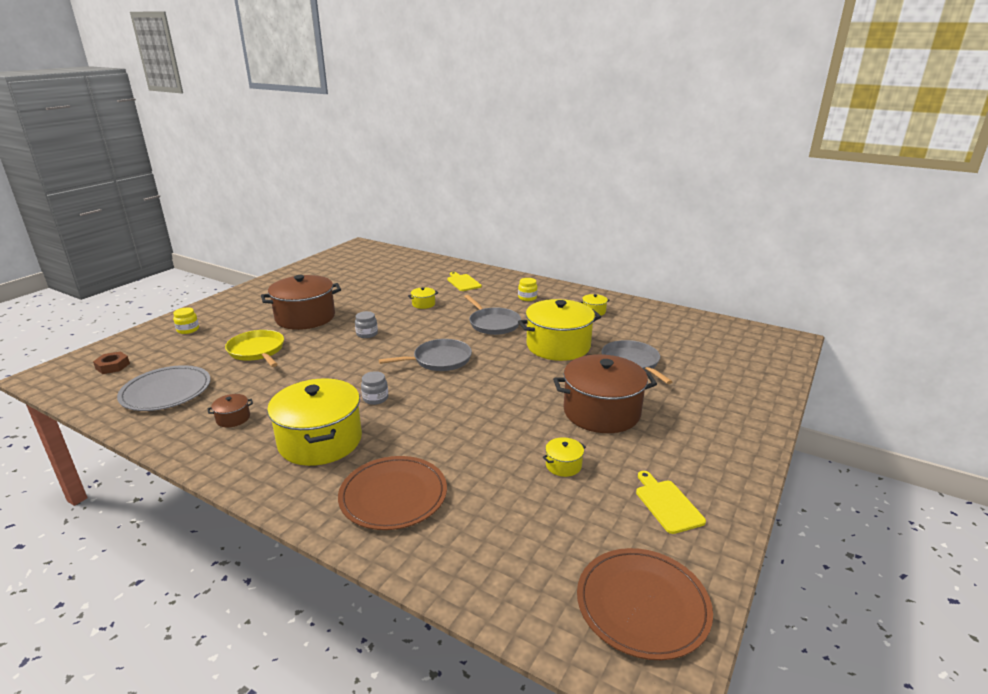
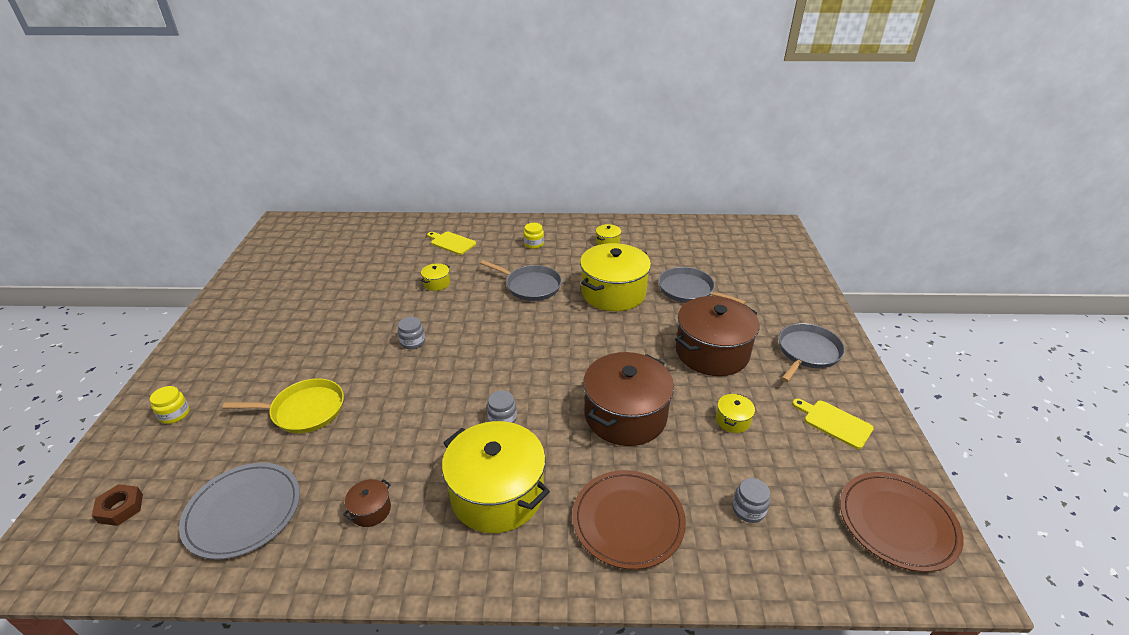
camera: 30 degrees left, 10 degrees up
(257, 351) = (304, 410): yellow pan -> yellow pan turned 150 degrees clockwise
(305, 317) = (317, 344): brown pot -> brown pot (625, 415)
(439, 360) = (520, 348): grey pan -> grey pan (807, 352)
(502, 531) = (748, 510): none -> grey jar

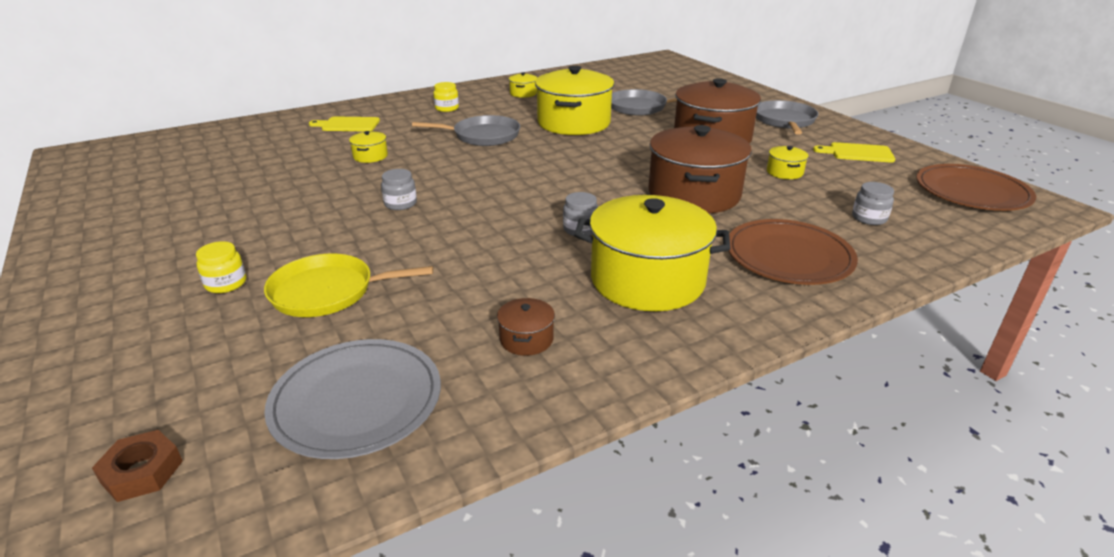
camera: 30 degrees left, 5 degrees down
(174, 414) = (120, 355): yellow jar -> yellow jar (226, 283)
(304, 410) = (328, 292): yellow pan -> yellow pan turned 150 degrees counterclockwise

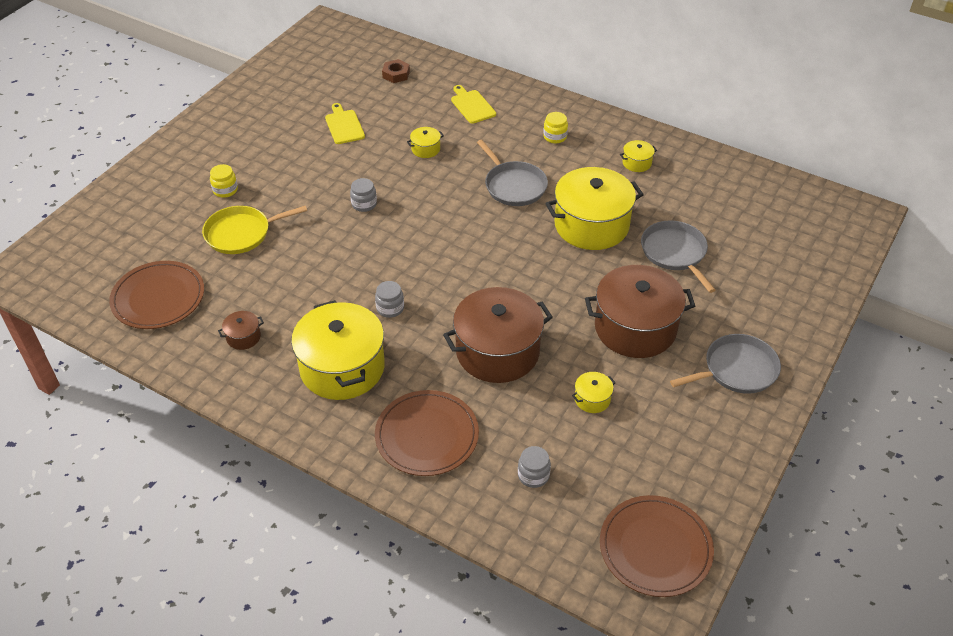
camera: 60 degrees right, 15 degrees up
(142, 472) = (83, 259): brown nut -> brown nut (396, 74)
(328, 292) = (241, 233): yellow pan -> yellow pan turned 75 degrees counterclockwise
(356, 401) = (158, 298): grey plate -> brown plate
(858, 153) = (690, 445): yellow cutting board -> yellow cutting board (344, 125)

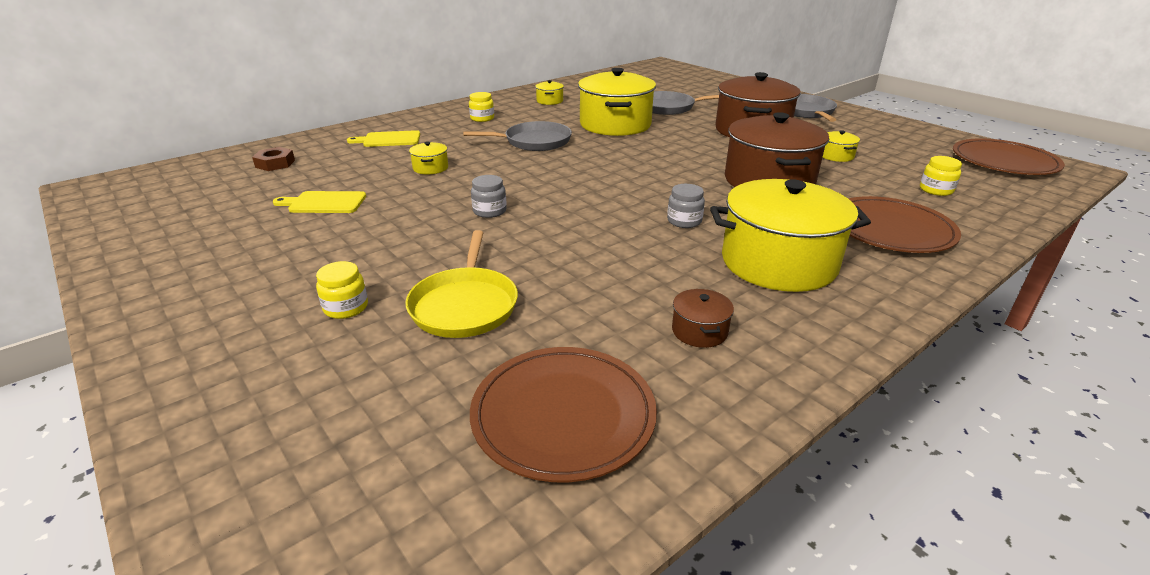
camera: 70 degrees left, 15 degrees down
(533, 475) = (936, 190): grey jar -> yellow jar

